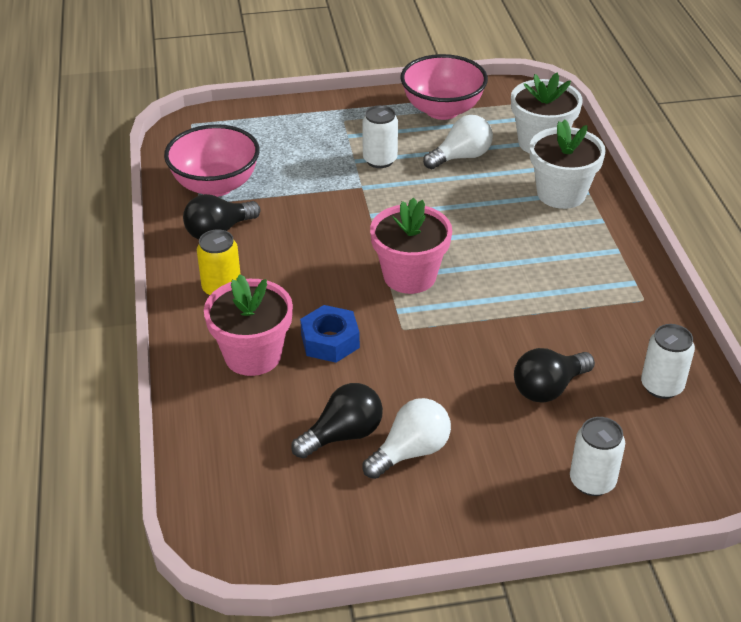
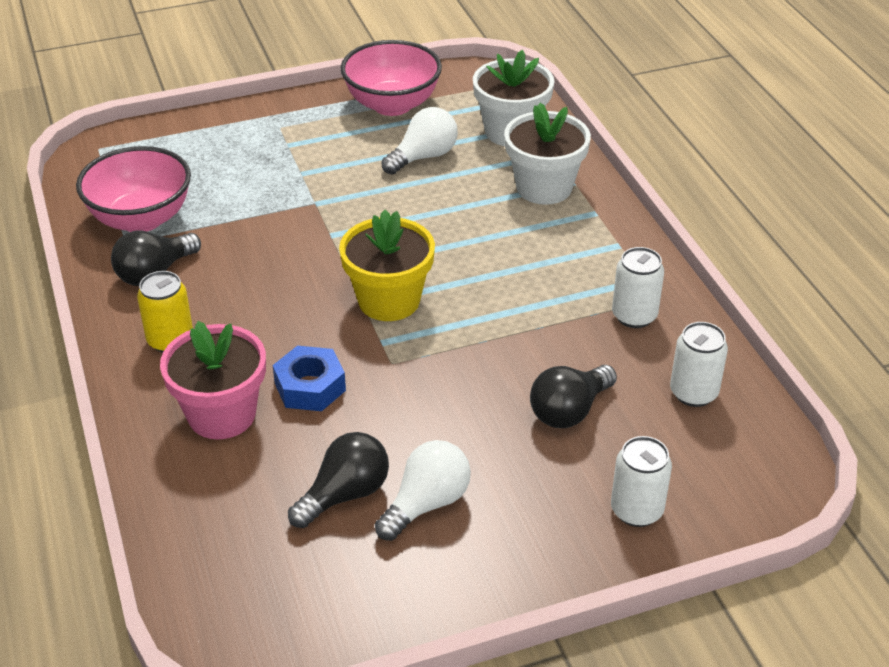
camera: 10 degrees left, 0 degrees up
(380, 160) = (330, 169): white can -> white can (634, 316)
(409, 276) = (389, 300): pink flower pot -> yellow flower pot

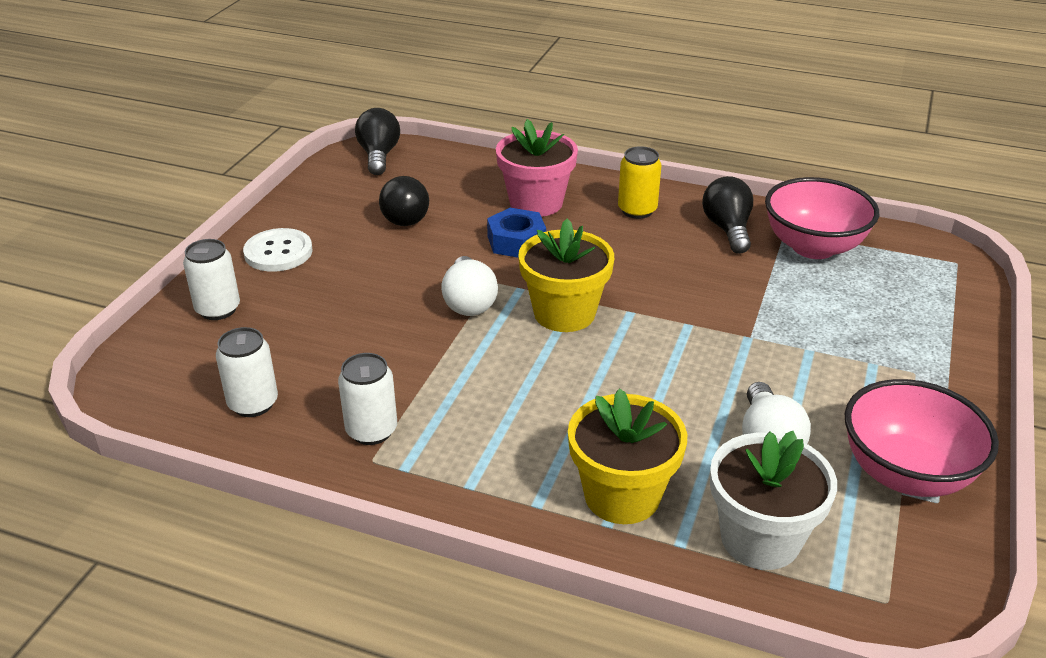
camera: 130 degrees right, 5 degrees down
(426, 504) = (354, 238): white light bulb -> white light bulb (469, 302)
(513, 543) = (278, 252): none -> white button
(544, 187) = (622, 496): white flower pot -> yellow flower pot
(569, 411) = (333, 332): black light bulb -> black light bulb (379, 156)

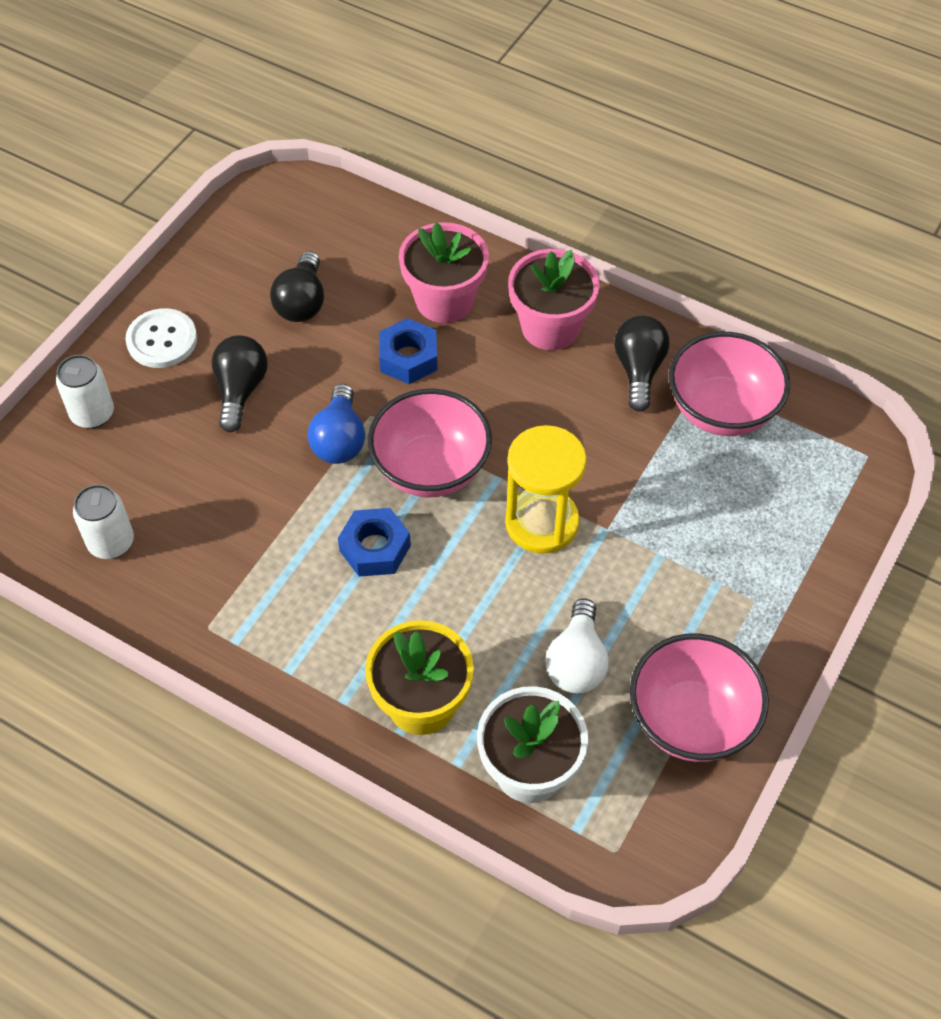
camera: 10 degrees right, 20 degrees up
(371, 430) = (213, 592): white can -> none
(379, 156) = (291, 200): black light bulb -> black light bulb (240, 390)
(469, 302) = (339, 439): white light bulb -> blue light bulb
(530, 376) = (375, 548): none -> blue nut
(564, 313) = (431, 469): yellow flower pot -> pink bowl
(637, 210) = (550, 327): yellow can -> pink flower pot
(686, 339) = (542, 522): none -> yellow hourglass

